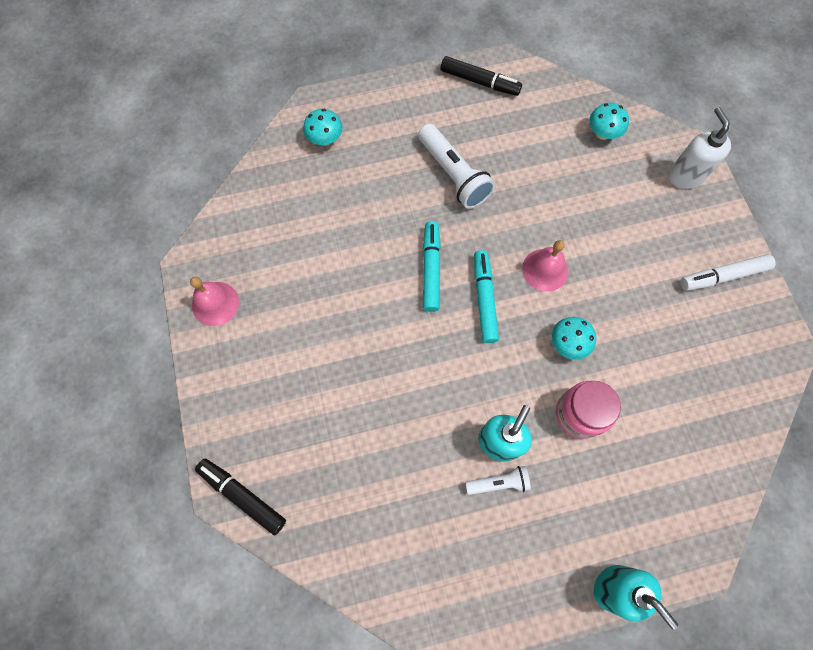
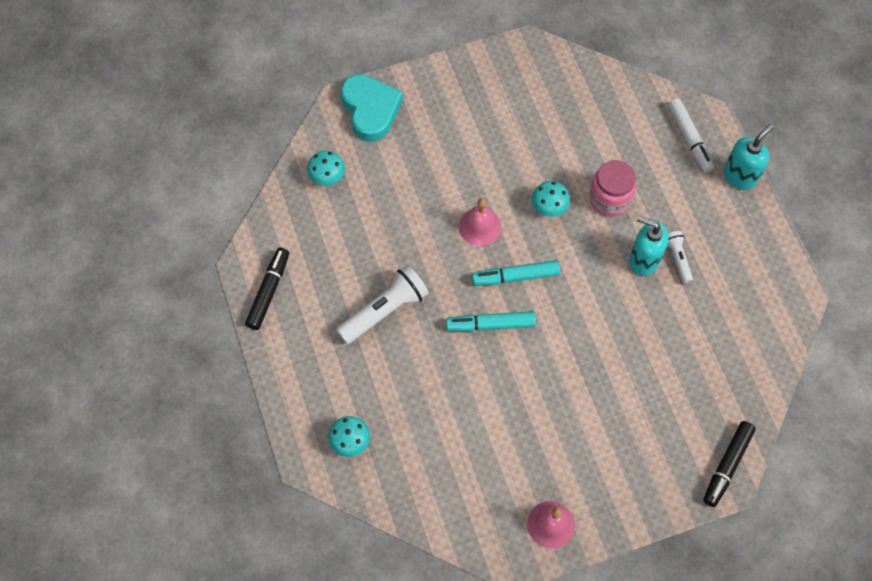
camera: 95 degrees left, 5 degrees down
(685, 176) = (370, 110): white soap dispenser -> turquoise heart
(723, 276) = (470, 87): white marker -> white marker (689, 139)

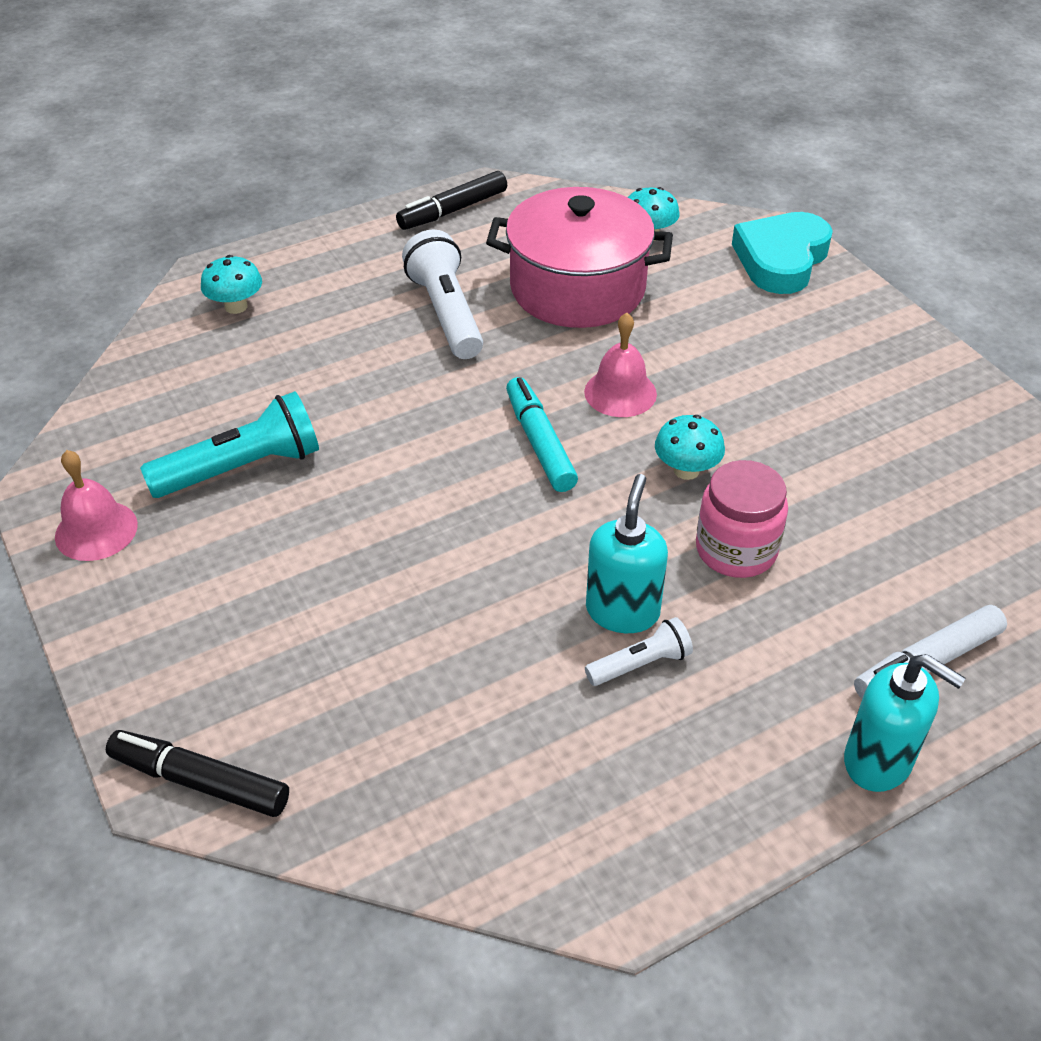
camera: 80 degrees right, 20 degrees down
(268, 291) = (453, 210): black marker -> black marker turned 135 degrees clockwise
(370, 110) = (781, 259): turquoise heart -> turquoise heart turned 150 degrees clockwise
(375, 230) = (577, 288): none -> pink pot
(385, 310) = (446, 313): white flashlight -> white flashlight turned 150 degrees counterclockwise
(491, 325) = (445, 424): turquoise marker -> none
(511, 441) = (242, 468): none -> turquoise flashlight

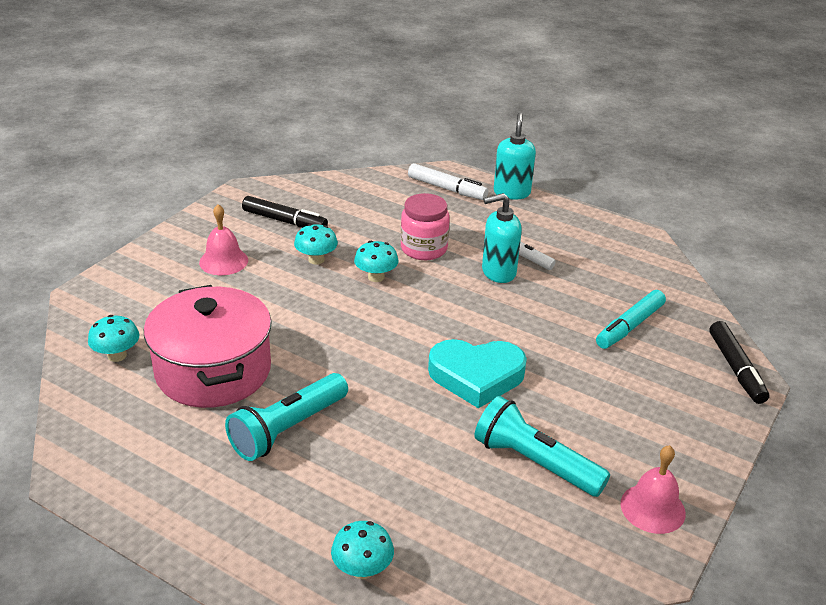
camera: 120 degrees left, 10 degrees down
(446, 313) = (287, 429): white flashlight -> turquoise flashlight
(453, 210) = (126, 484): black marker -> black marker (284, 221)
(539, 443) = (397, 337): turquoise marker -> turquoise marker (630, 326)
(620, 392) = (323, 318): pink bell -> pink bell (223, 261)
(763, 427) = (316, 259): none -> turquoise mushroom
(781, 259) = (122, 287): turquoise heart -> turquoise heart (476, 376)

